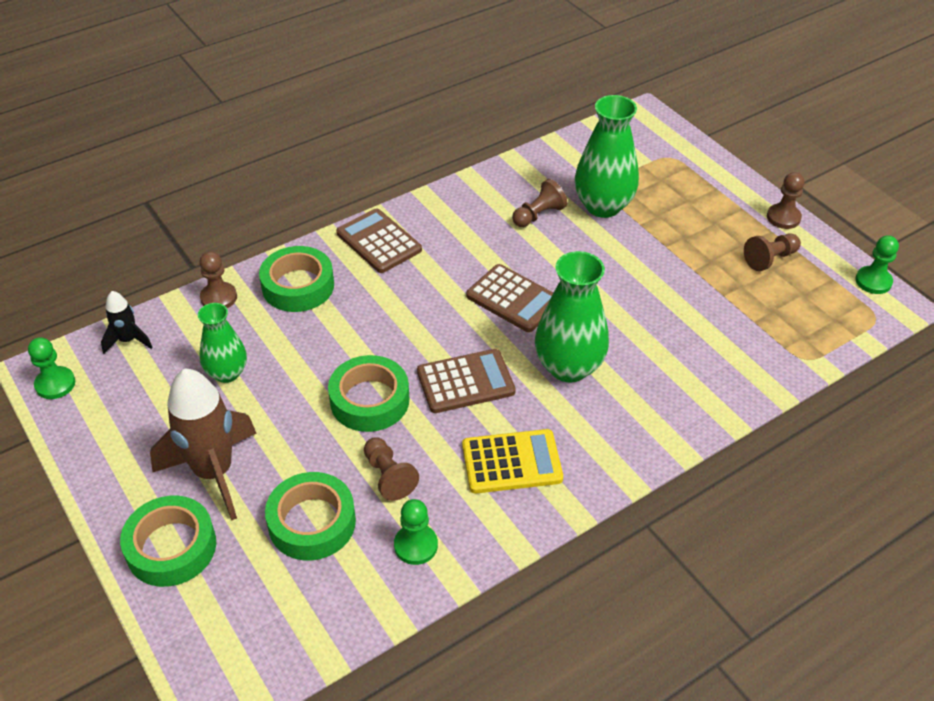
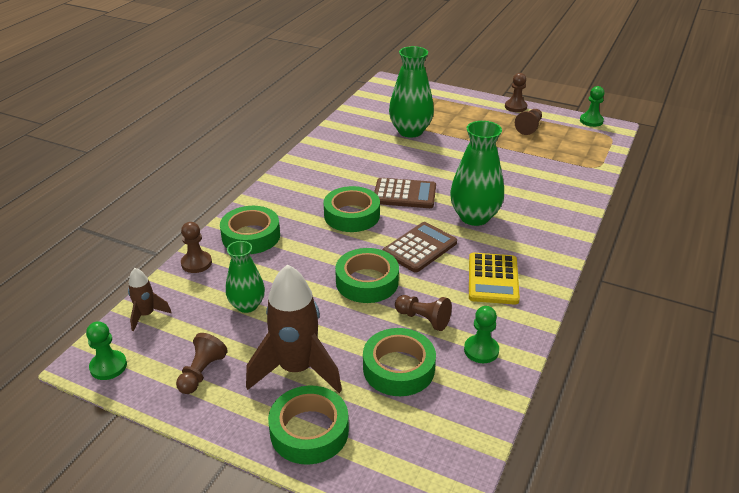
camera: 30 degrees left, 10 degrees down
(128, 340) = (147, 315): black rocket -> brown rocket
(379, 241) = (285, 193): brown calculator -> none
(427, 303) = (352, 215): none -> green tape
(512, 462) = (493, 279): yellow calculator -> yellow calculator turned 135 degrees clockwise
(538, 215) = (376, 147): brown pawn -> brown pawn (201, 373)

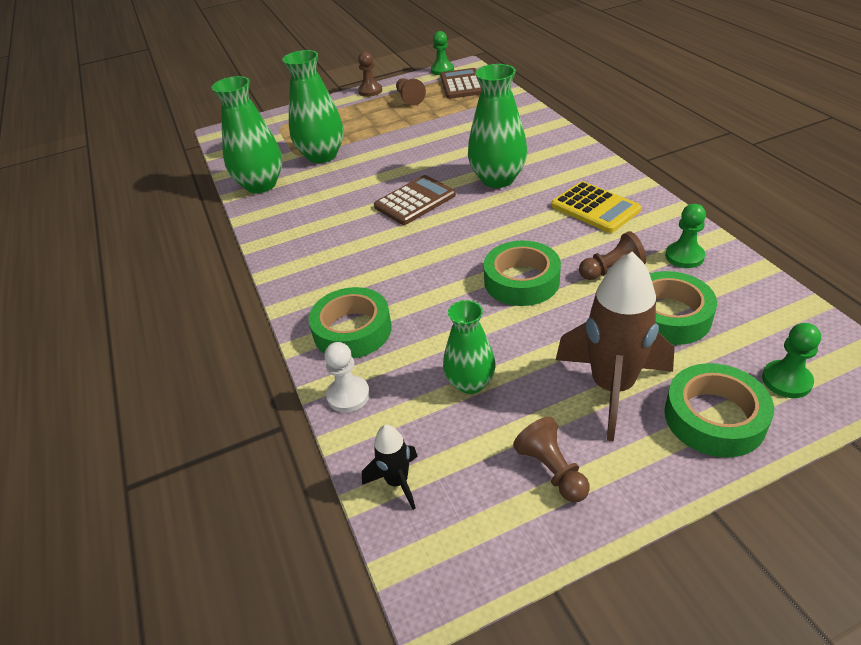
camera: 45 degrees left, 5 degrees up
(108, 366) = (461, 562): green pawn -> green pawn (786, 380)
(147, 315) = (397, 482): brown rocket -> black rocket
(196, 263) = (348, 395): brown pawn -> white pawn
(351, 127) = (261, 185): none -> green vase
(352, 215) = (406, 246): green tape -> none
(420, 248) = (506, 227): brown calculator -> brown calculator (462, 85)

